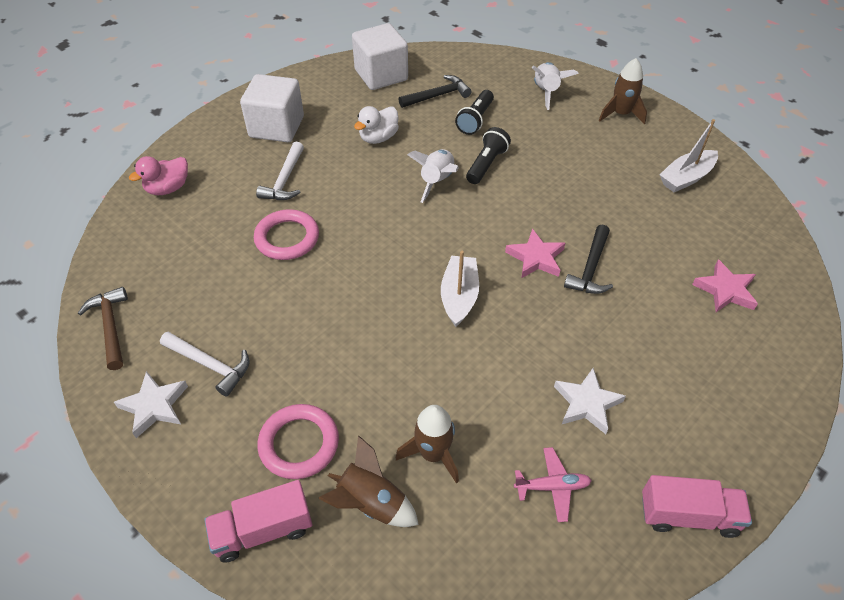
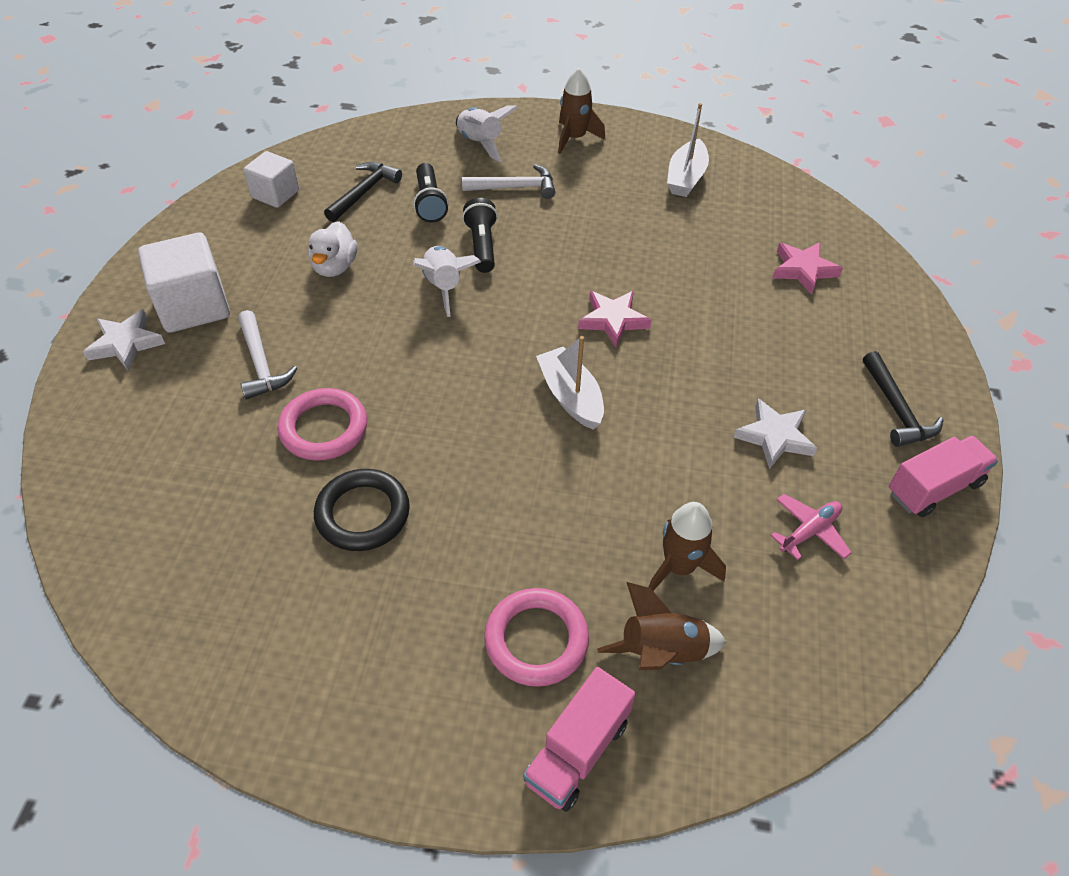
camera: 35 degrees left, 0 degrees up
(111, 327) = (185, 646): brown hammer -> none
(154, 406) = (330, 702): white star -> white star (126, 343)
(168, 188) = (110, 443): pink duck -> none
(210, 365) = (357, 617): white hammer -> white hammer (515, 188)
(265, 303) = (362, 513): none -> black ring
(381, 75) = (275, 194): white cube -> white cube, size x0.63
(590, 268) = (672, 306): black hammer -> black hammer (896, 409)

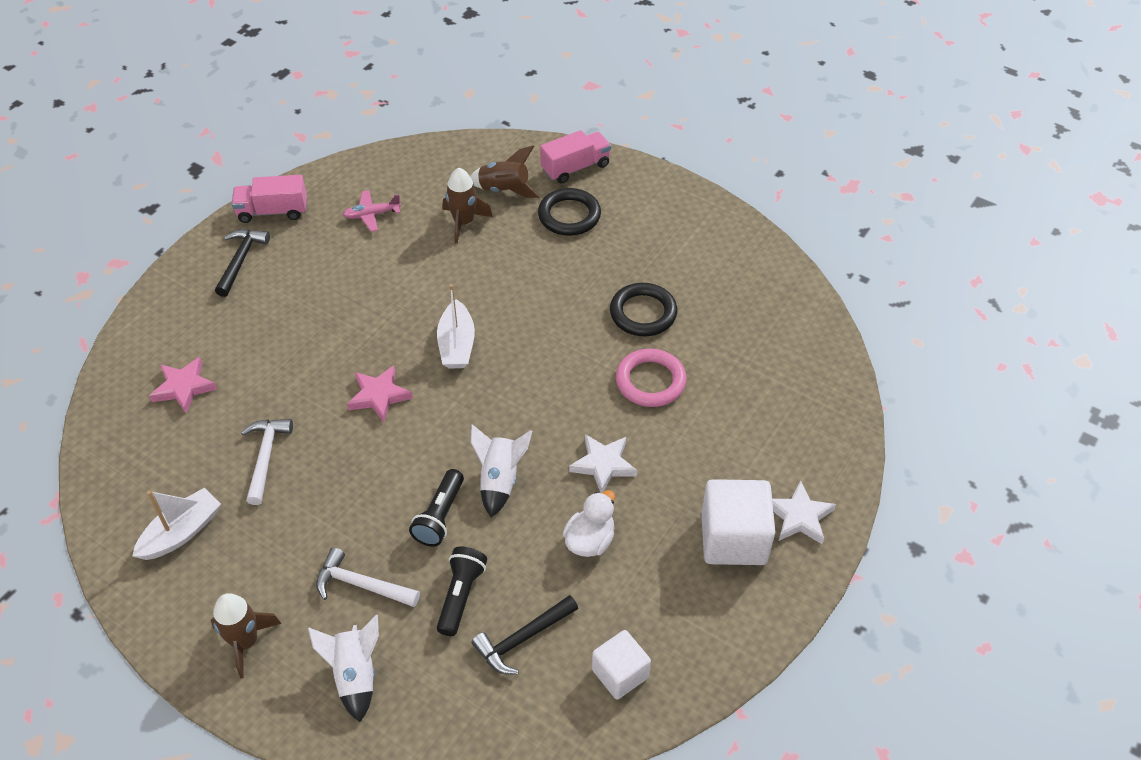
camera: 155 degrees left, 0 degrees up
(261, 364) = (685, 455): white hammer -> white hammer (266, 457)
(536, 640) = (569, 215): pink ring -> black ring
(774, 437) = (339, 271): white star -> white star (603, 465)

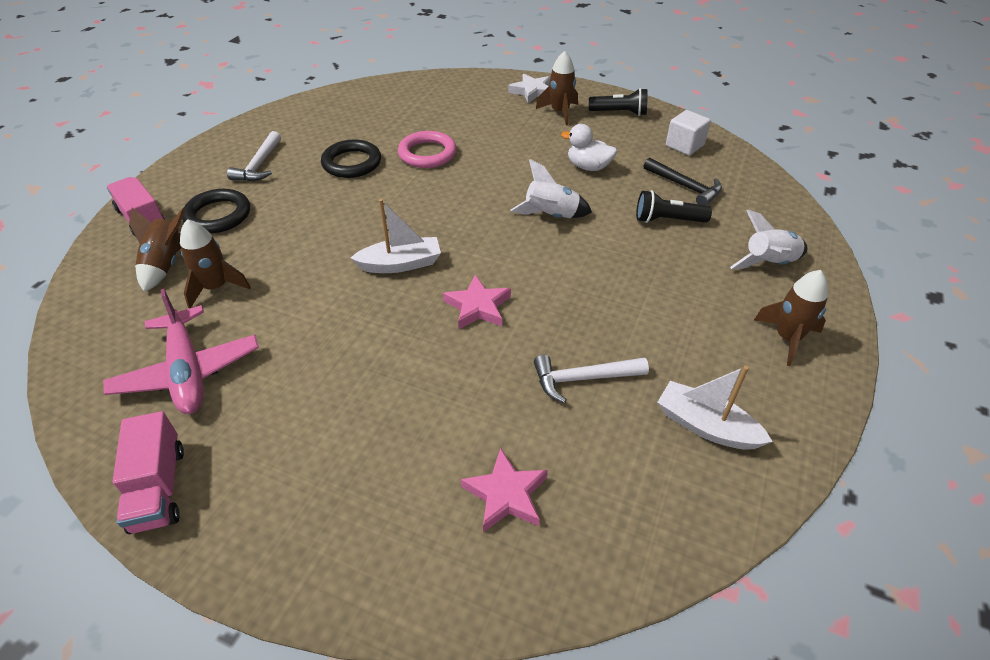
camera: 100 degrees left, 5 degrees down
(241, 260) = (263, 499): black hammer -> none
(361, 585) = (689, 276): white hammer -> white hammer (259, 165)
(371, 215) = (188, 371): pink plane -> pink plane, size x1.87
(440, 516) = (600, 243): black flashlight -> black flashlight (619, 113)
(603, 465) = (517, 167): white star -> none
(733, 539) = (560, 112): white cube -> brown rocket

